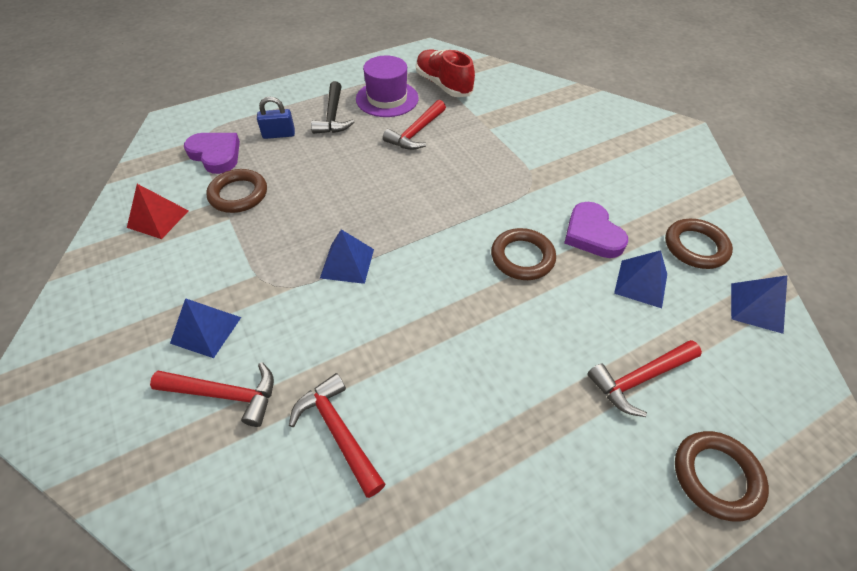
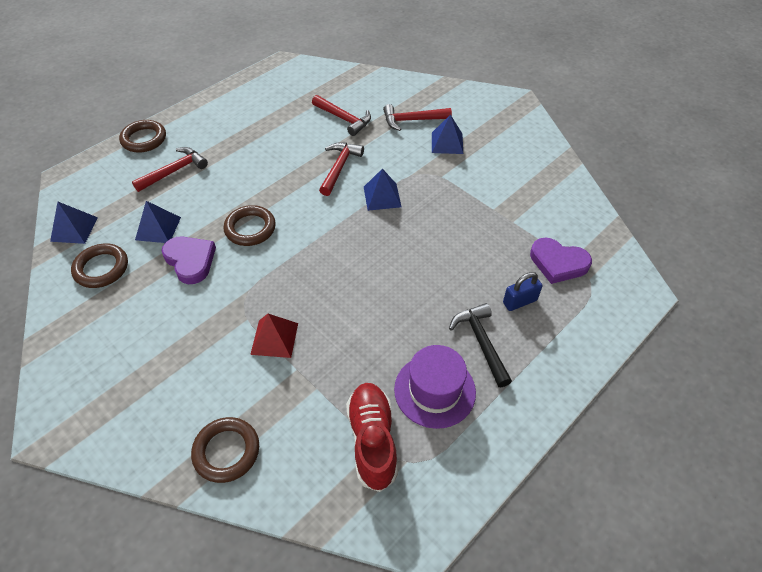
camera: 165 degrees right, 0 degrees up
(158, 219) = (545, 197): red pyramid -> red pyramid (274, 338)
(238, 194) = (503, 229): brown ring -> brown ring (226, 451)
(416, 132) = (378, 341): red hammer -> red hammer (339, 168)
(443, 85) = (372, 440): red shoe -> red shoe turned 135 degrees counterclockwise

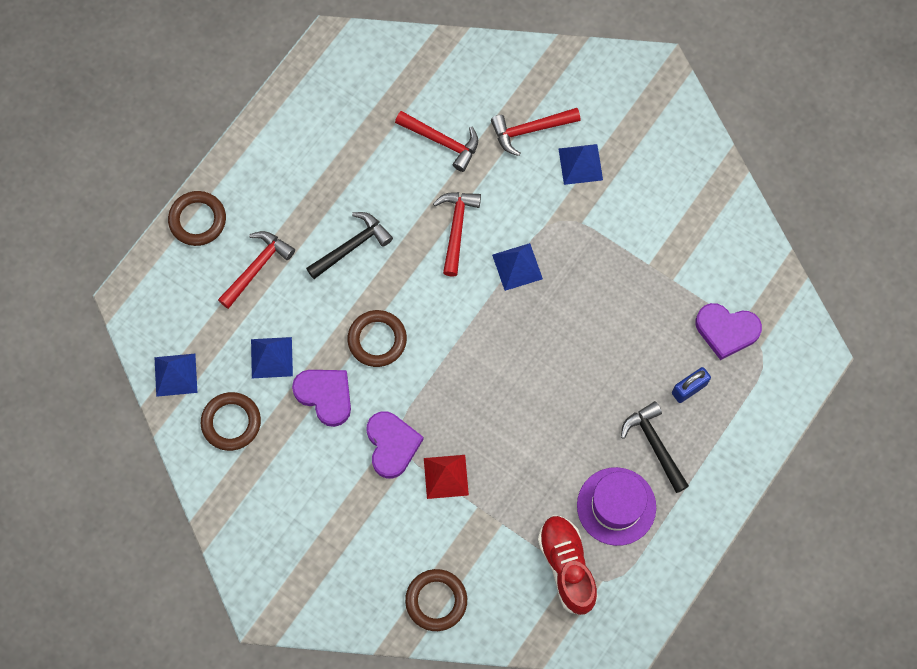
camera: 10 degrees left, 20 degrees up
(234, 306) = (392, 445): none -> purple heart
(253, 168) = (352, 246): none -> black hammer

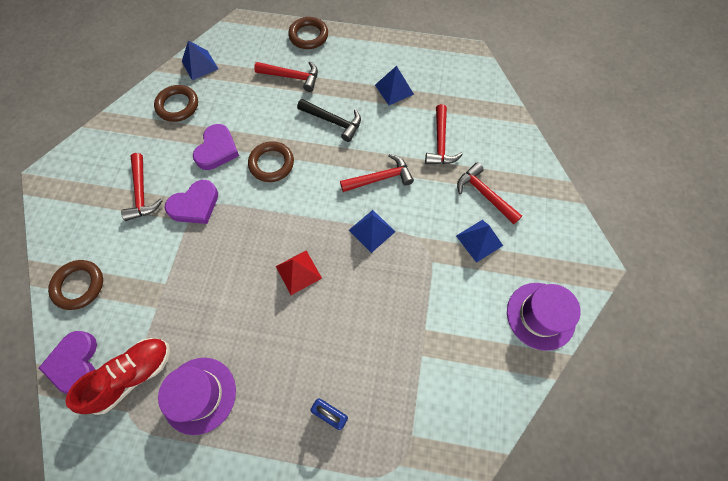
camera: 65 degrees right, 5 degrees down
(271, 357) = (232, 109): blue pyramid -> blue pyramid (394, 89)
(344, 501) = (141, 193): none -> red hammer
(446, 476) = (182, 251): red pyramid -> red pyramid (298, 272)
(655, 445) = (266, 405): black hammer -> none
(685, 150) = (540, 315): none -> purple hat
(726, 331) = (399, 425): purple heart -> purple heart (75, 363)

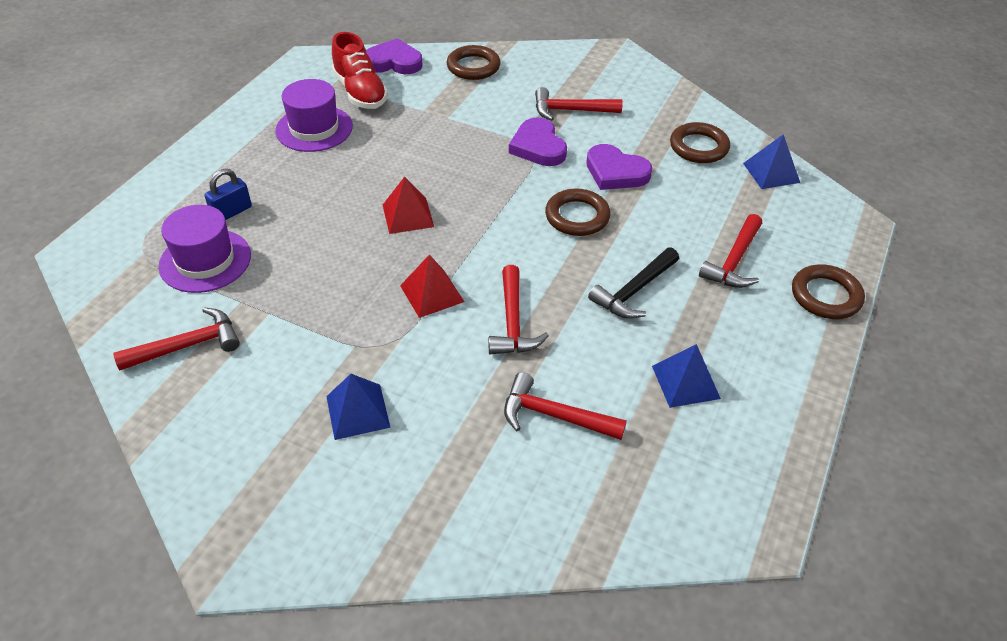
camera: 105 degrees right, 20 degrees down
(372, 230) = (432, 293): blue pyramid -> red pyramid
(484, 194) = (432, 446): red hammer -> red hammer (187, 346)
(540, 315) = (205, 447): purple hat -> purple hat (205, 260)

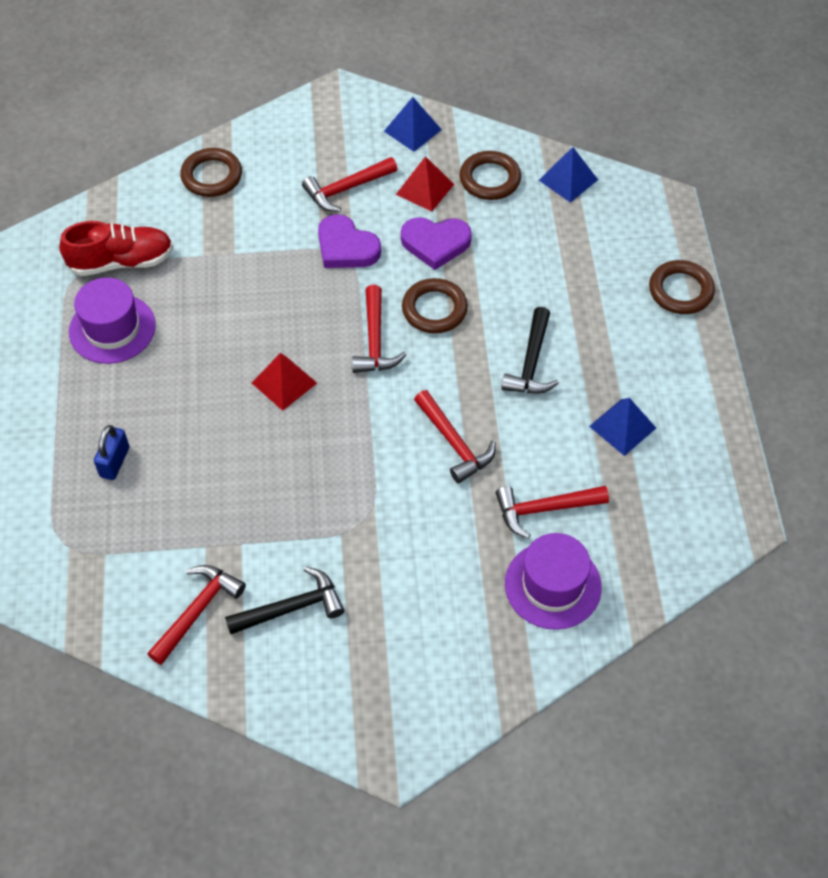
camera: 30 degrees left, 10 degrees up
(205, 260) = (136, 524): purple hat -> purple hat (553, 585)
(262, 382) = (291, 608): none -> black hammer
(358, 411) = (391, 589): blue pyramid -> blue pyramid (412, 130)
(360, 92) = (121, 262): red shoe -> red shoe turned 45 degrees counterclockwise
(393, 62) = (124, 207): purple heart -> none
(432, 293) = (367, 451): red pyramid -> red pyramid (425, 189)
(734, 261) = (591, 291): red hammer -> red hammer (375, 340)

